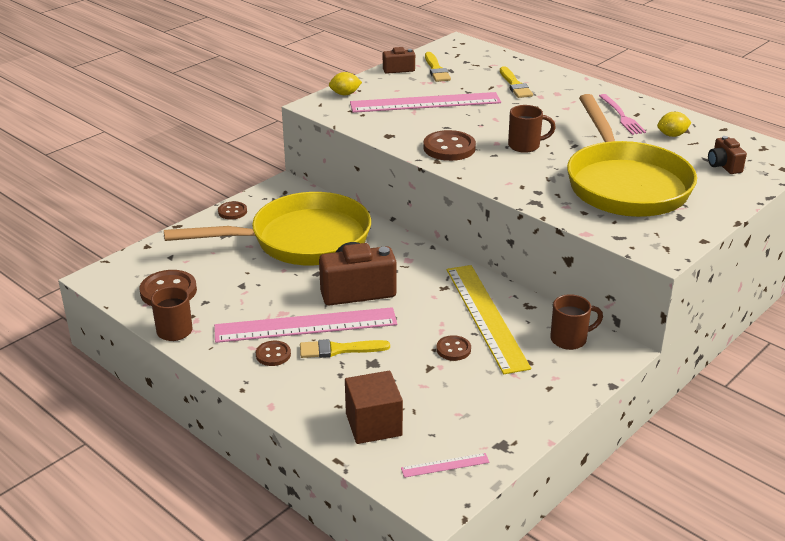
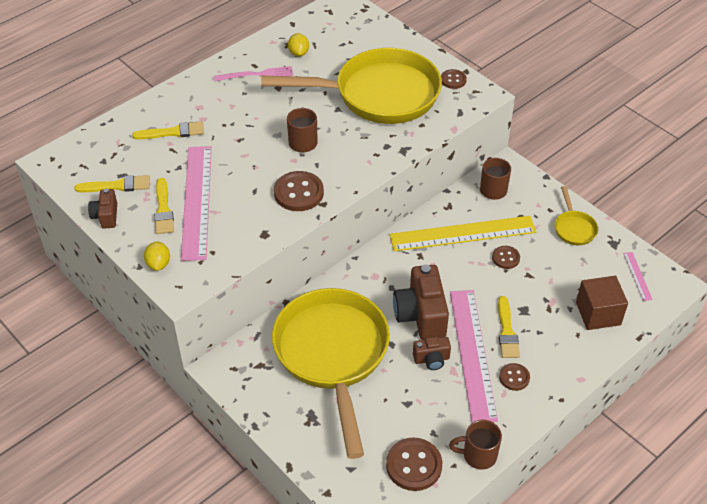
camera: 85 degrees left, 15 degrees up
(232, 211) = (267, 415): brown button -> brown button (453, 80)
(411, 90) = (163, 210): none -> yellow brush
(520, 408) = (574, 228): none -> yellow pan
(723, 166) = (356, 37): brown camera -> brown camera (431, 359)

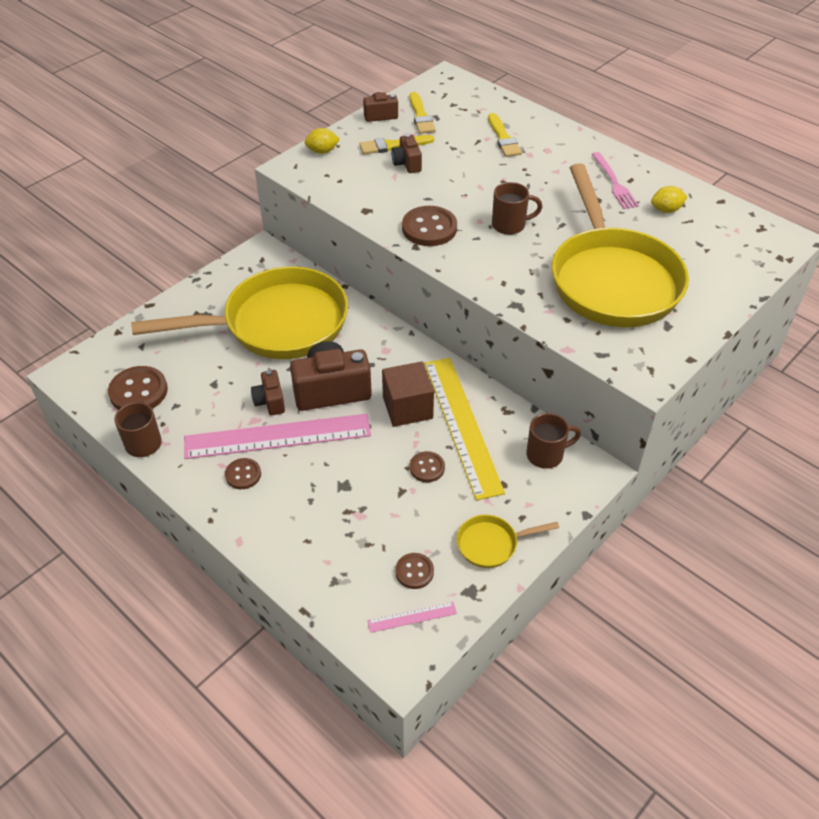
camera: 85 degrees right, 0 degrees up
(197, 201) = (407, 164): pink ruler -> brown camera
(453, 80) = (666, 346): brown button -> brown button (414, 572)
(507, 331) = (310, 468): yellow brush -> none
(598, 313) = (342, 565): brown cube -> brown cube (407, 407)

